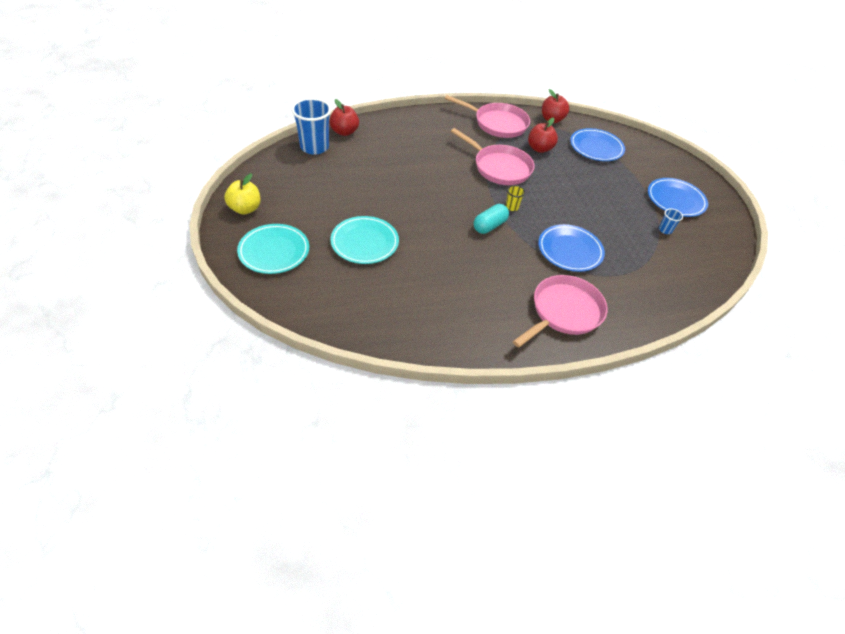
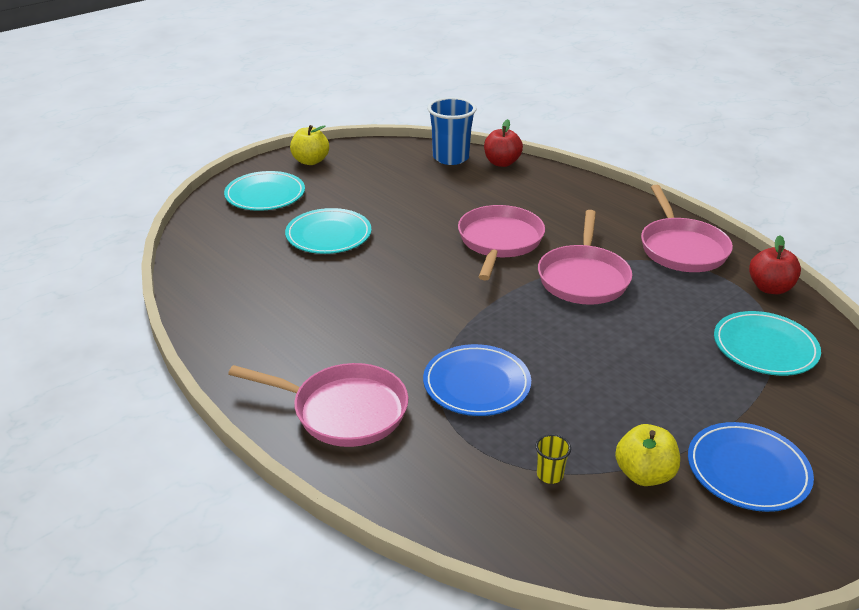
camera: 65 degrees right, 15 degrees down
(437, 177) = (499, 242): none -> pink pan
(489, 226) = (451, 305): turquoise capsule -> none
(512, 207) = (511, 311): yellow cup -> yellow cup (550, 475)
(539, 148) = (677, 297): red apple -> none
(596, 147) = (765, 347): blue plate -> turquoise plate
(665, 230) = (644, 474): blue cup -> yellow apple

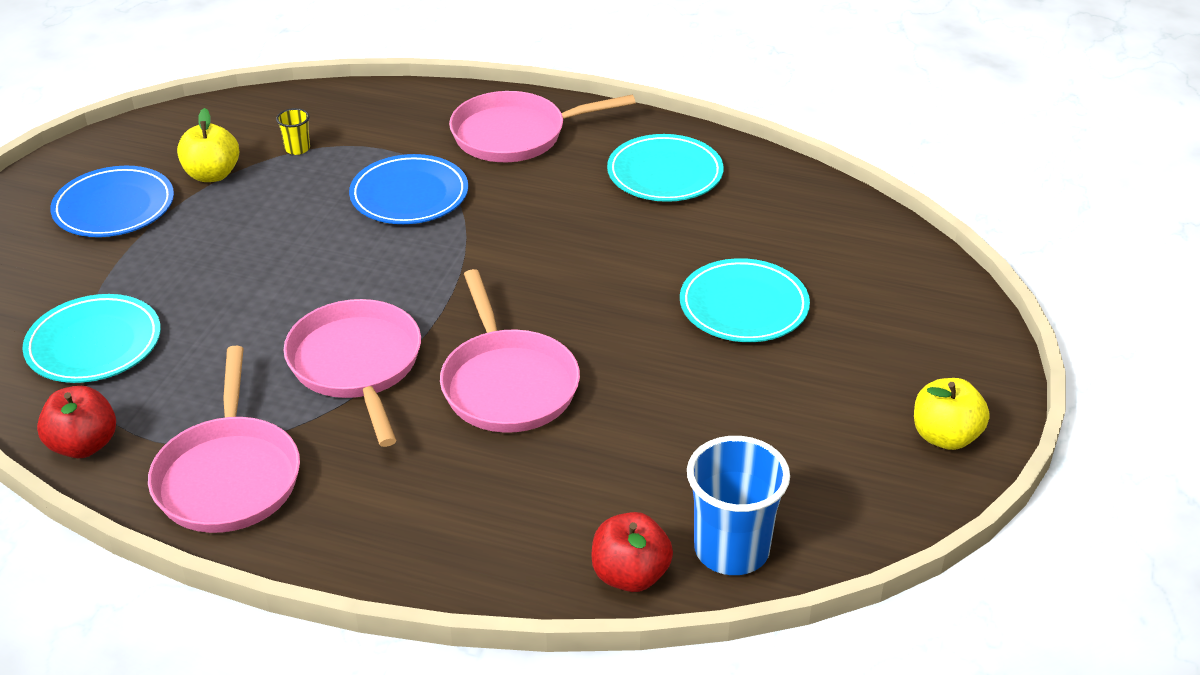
camera: 150 degrees right, 5 degrees up
(265, 195) = (913, 339): turquoise plate -> turquoise plate (665, 174)
(681, 248) = (228, 476): pink pan -> pink pan turned 150 degrees counterclockwise

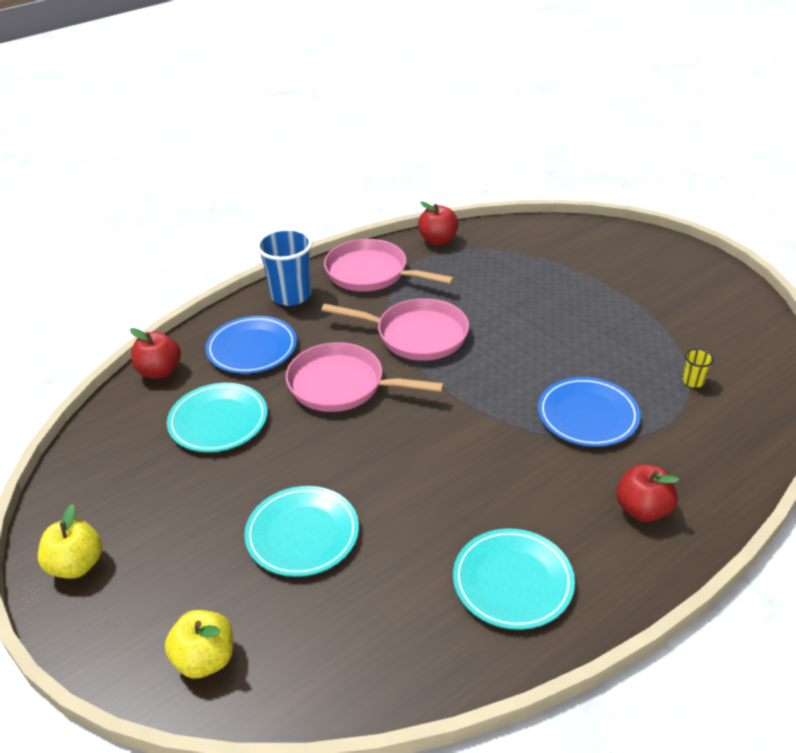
camera: 125 degrees right, 0 degrees up
(94, 344) = (519, 257): turquoise plate -> turquoise plate (218, 421)
(114, 207) = (662, 289): blue plate -> blue plate (252, 348)
(212, 174) = (679, 335): yellow apple -> yellow apple (205, 659)
(515, 135) = (642, 509): pink pan -> red apple
(731, 550) = (127, 414): blue cup -> blue cup (291, 295)

